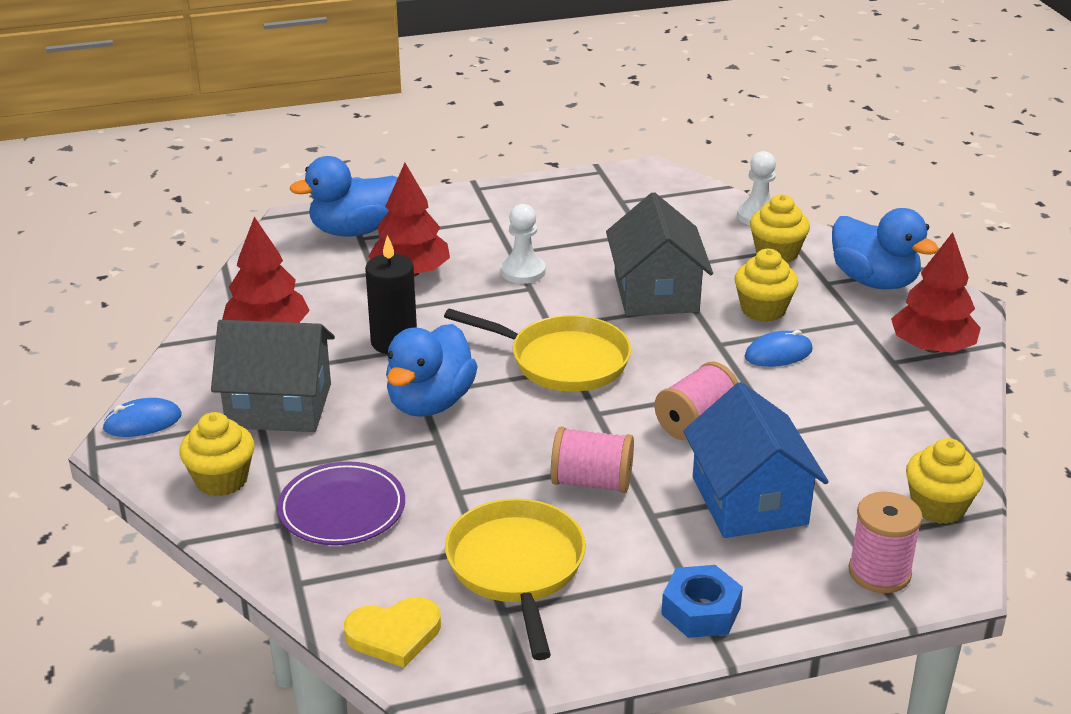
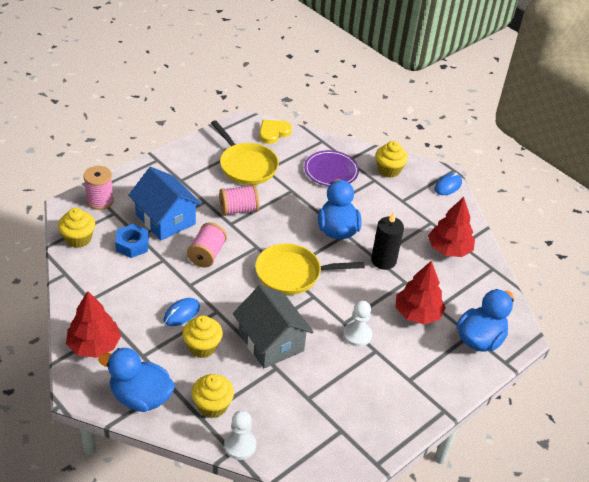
camera: 150 degrees right, 10 degrees up
(279, 406) = (401, 209): grey house -> none
(701, 611) = (167, 167): blue nut -> blue nut (132, 245)

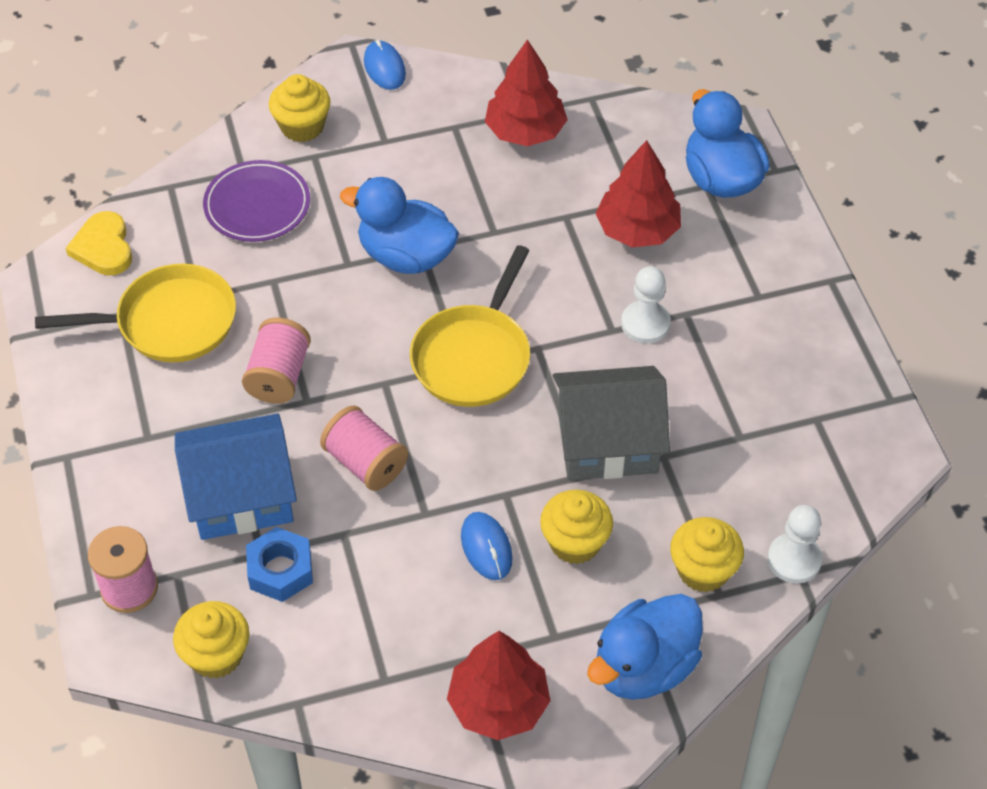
camera: 60 degrees left, 10 degrees up
(383, 261) = (507, 224): black candle -> none

